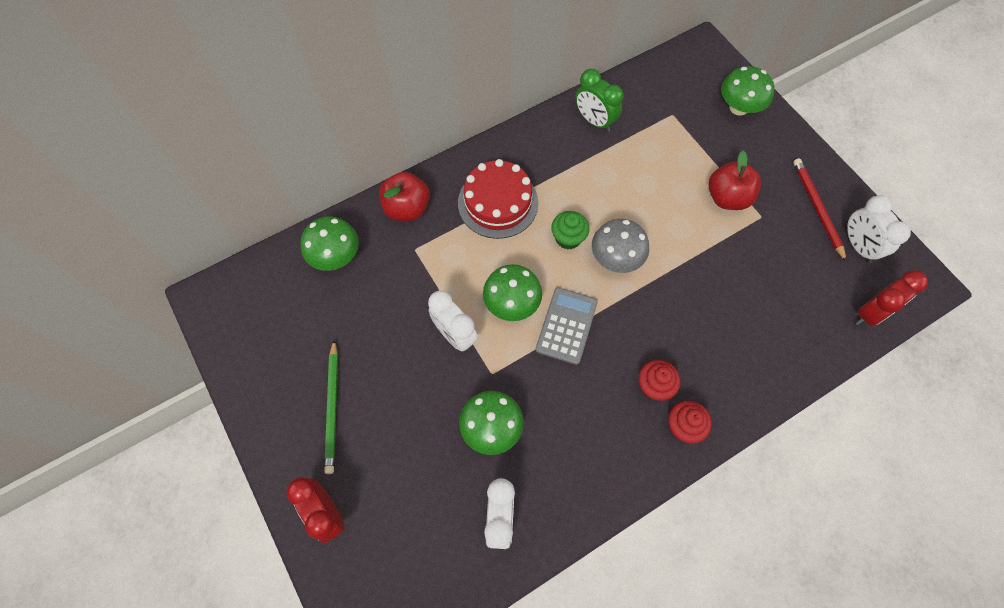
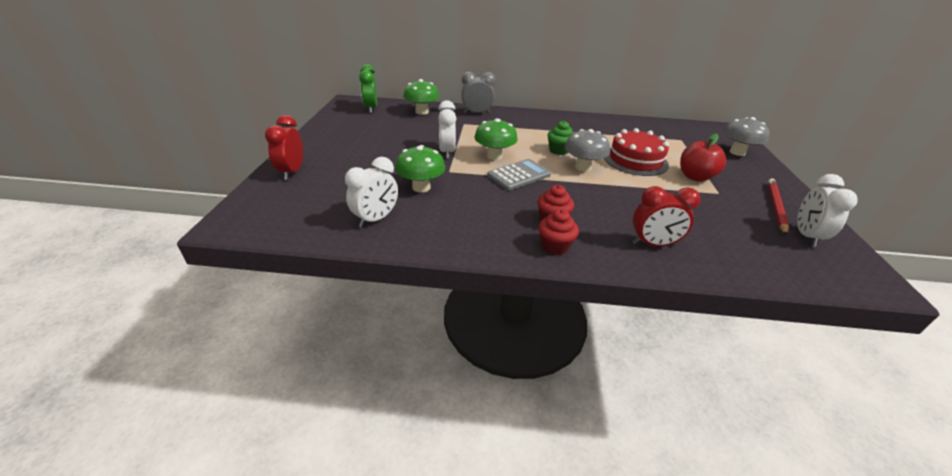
camera: 35 degrees right, 30 degrees down
(333, 408) = (350, 146): green pencil -> none
(407, 208) = (477, 113): red apple -> grey clock
(498, 203) = (529, 127): red cake -> red cake (635, 160)
(594, 121) = (622, 126): green clock -> green clock (371, 109)
(738, 107) = (737, 152): green mushroom -> grey mushroom
(870, 313) = (795, 271): red clock -> red clock (653, 244)

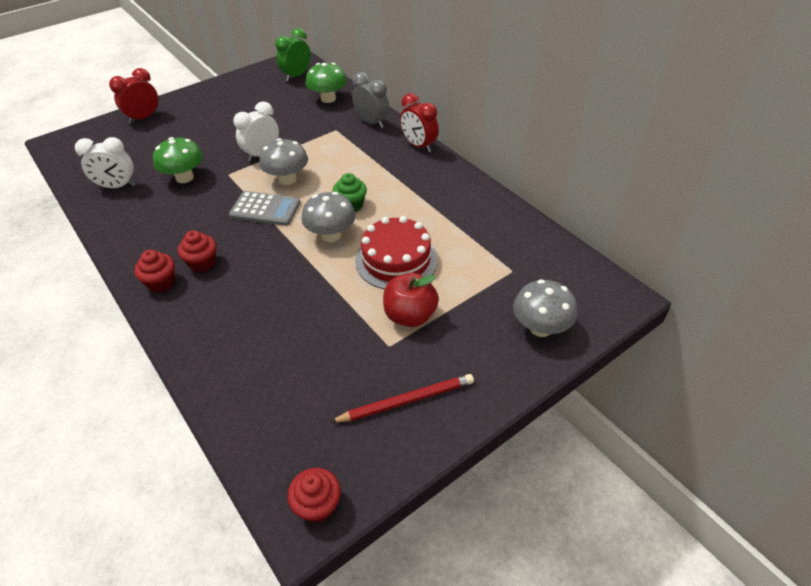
camera: 50 degrees right, 10 degrees up
(494, 156) = (287, 179): green mushroom -> grey mushroom
(653, 244) = (220, 335): red clock -> red clock (419, 146)
(806, 236) = (356, 442): white clock -> none
(862, 271) = (317, 505): none -> red cupcake

